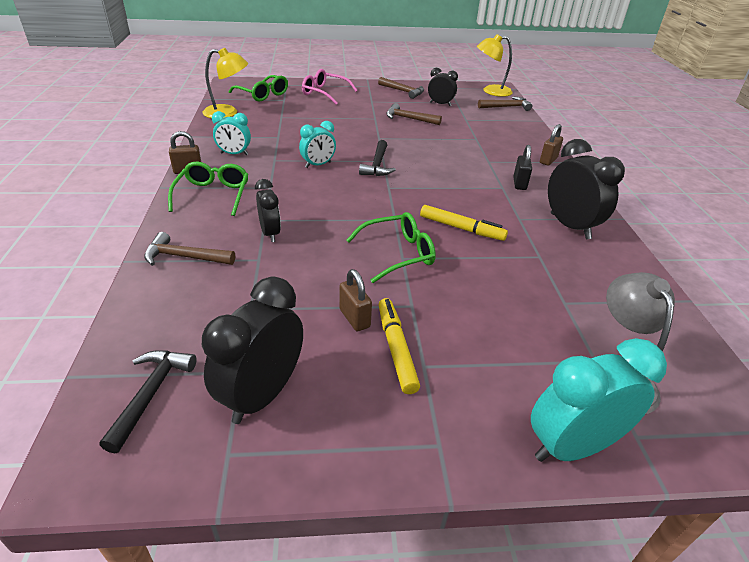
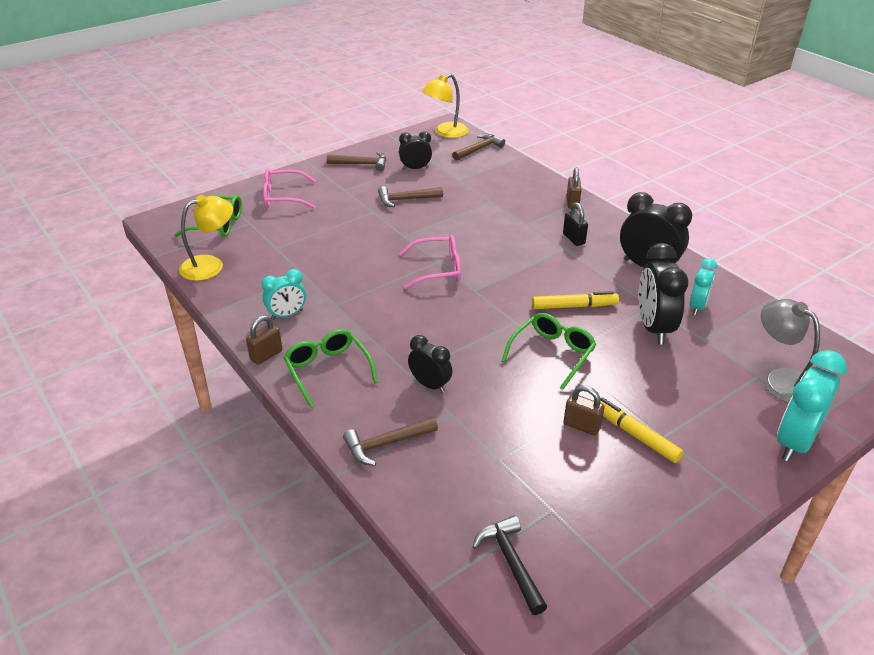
camera: 30 degrees left, 0 degrees up
(262, 395) = (586, 517): black clock -> black clock (653, 328)
(318, 165) = (384, 292): turquoise clock -> turquoise clock (697, 307)
(377, 165) = (438, 269): black hammer -> pink glasses

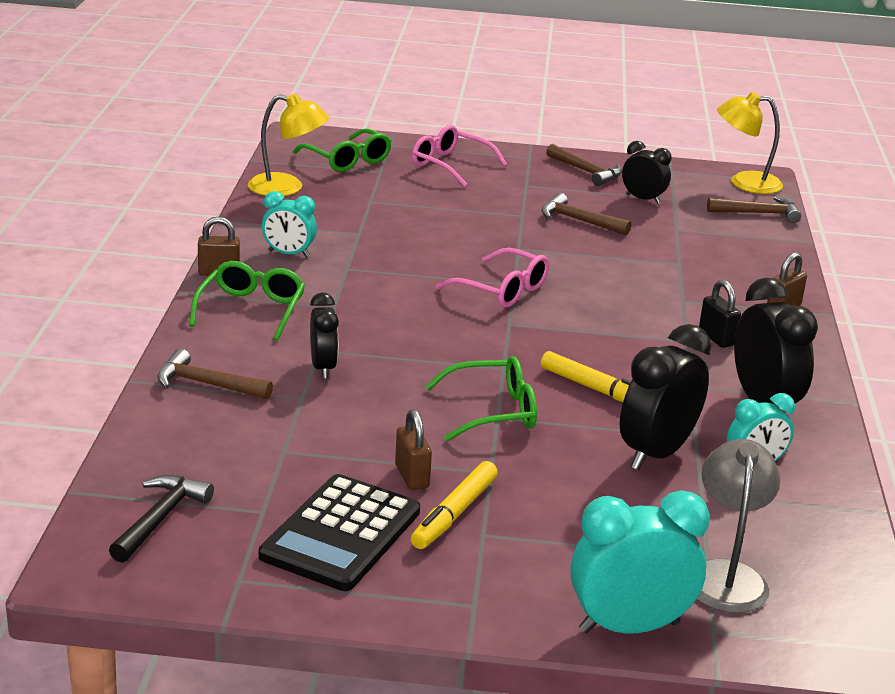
camera: 40 degrees right, 10 degrees down
(573, 239) = (716, 338): black padlock -> black padlock turned 45 degrees counterclockwise
(608, 492) = (341, 534): none -> black calculator
(634, 434) = (454, 514): yellow marker -> yellow marker turned 150 degrees counterclockwise

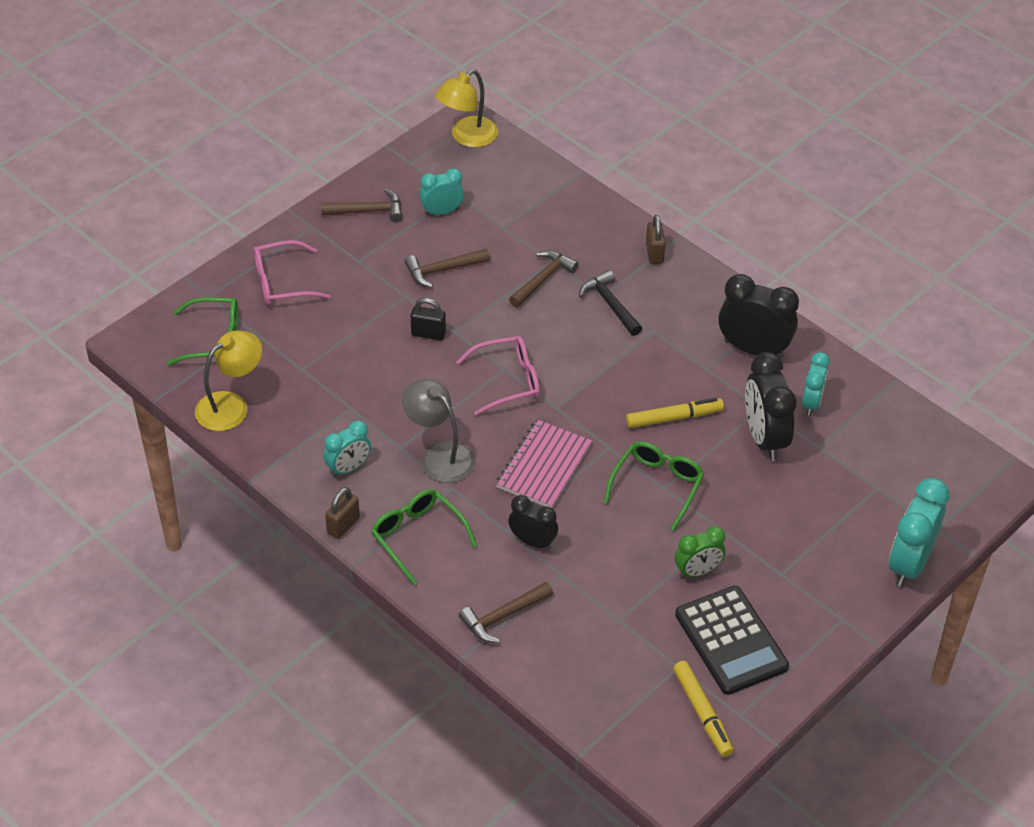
camera: 50 degrees left, 20 degrees up
(160, 518) = (647, 722): black hammer -> black hammer (610, 304)
(412, 476) = (697, 571): brown padlock -> green clock
(426, 342) = (544, 466): none -> pink notebook
(454, 514) = (751, 574): yellow marker -> yellow marker (702, 713)
(643, 199) = (442, 211): black clock -> turquoise clock
(716, 338) = (662, 314): black padlock -> black padlock (428, 334)
(726, 575) = (898, 490): grey lamp -> grey lamp (439, 455)
(758, 213) = (519, 166): brown hammer -> brown hammer (543, 279)

